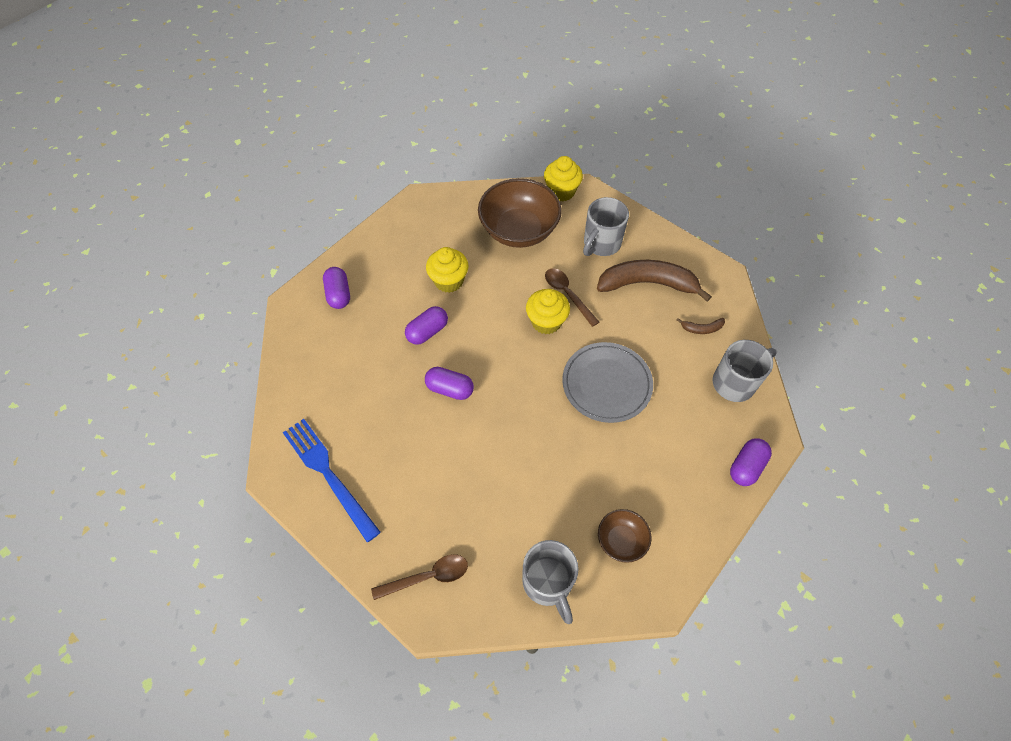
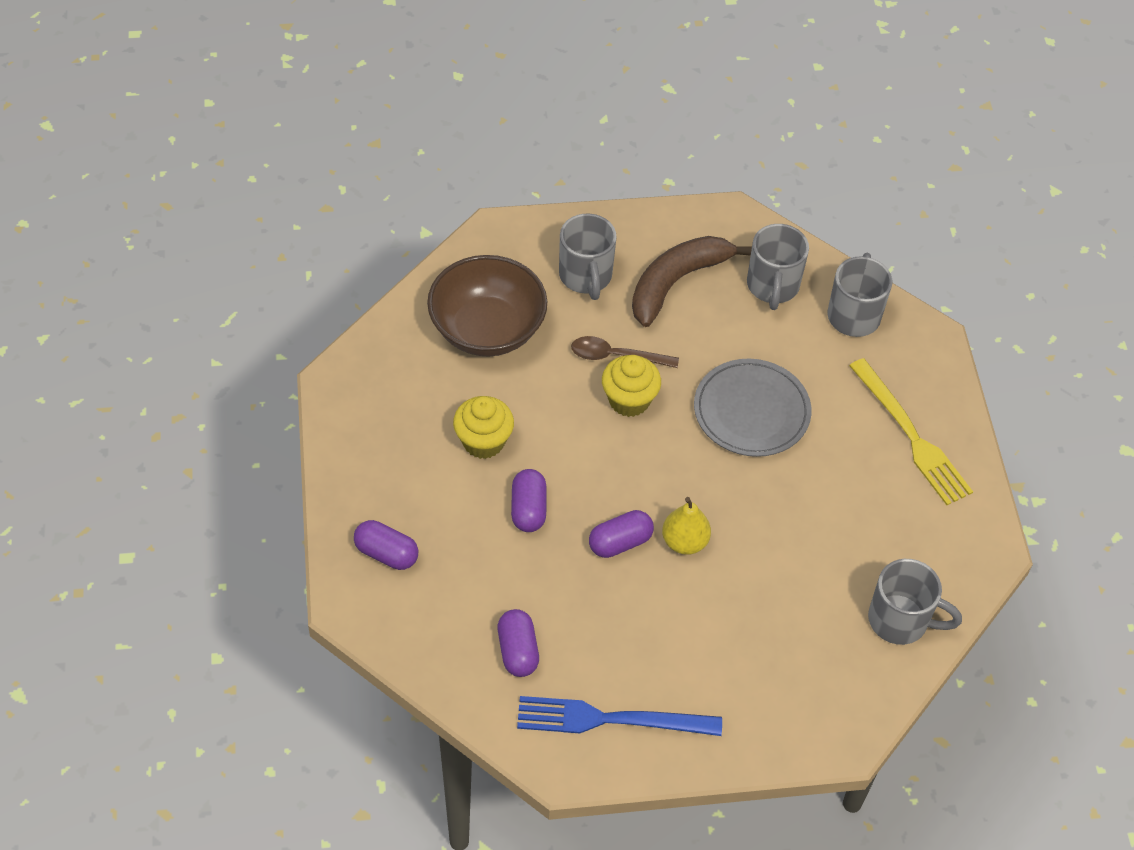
camera: 50 degrees left, 5 degrees down
(427, 577) = (804, 712): brown spoon -> none
(482, 419) = (684, 542): none -> yellow pear
(561, 191) = (478, 251): yellow cupcake -> none
(621, 540) = (915, 533): brown bowl -> none
(688, 481) = (911, 436): none -> yellow fork
(702, 328) = (772, 286): brown banana -> grey mug
(746, 467) = (940, 382): purple capsule -> purple capsule (518, 651)

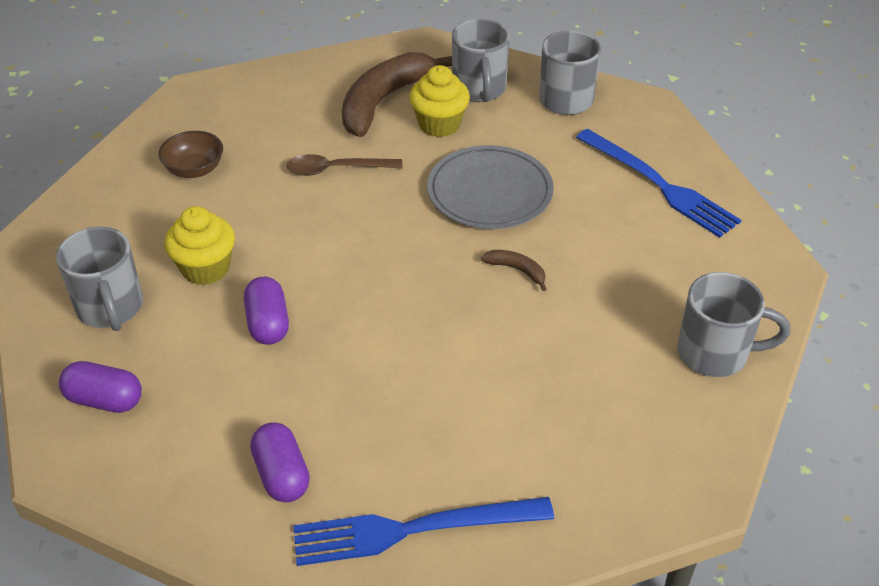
camera: 10 degrees left, 10 degrees down
(487, 329) = (194, 169): brown bowl -> brown bowl, size x0.50
(586, 277) = (290, 111): grey mug -> grey mug (111, 308)
(620, 542) = (380, 336): purple capsule -> none
(629, 400) = (358, 204): yellow cupcake -> yellow cupcake (439, 124)
(684, 542) = (452, 322): yellow pear -> none
(754, 501) = (517, 270): none -> brown banana
(911, 436) = (659, 185): yellow fork -> blue fork

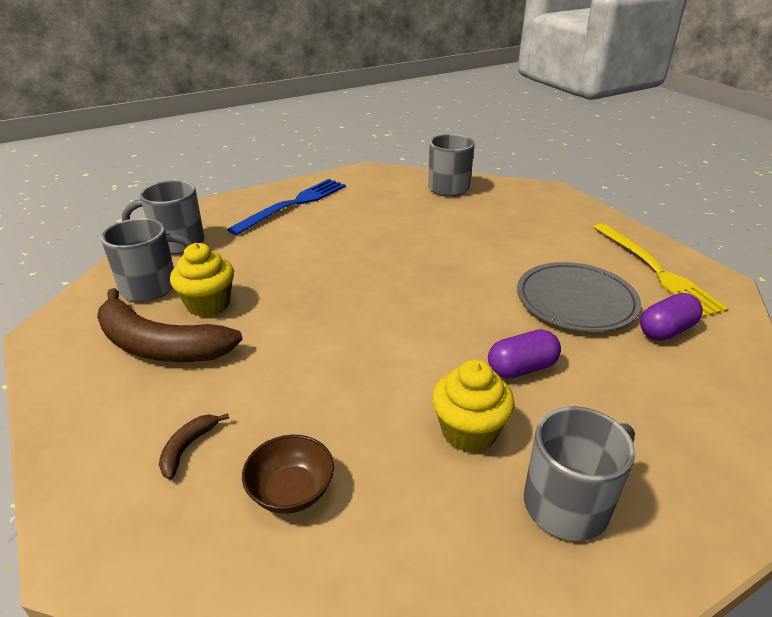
camera: 100 degrees left, 10 degrees down
(105, 400) = (688, 465): purple capsule -> none
(336, 169) = (284, 362): brown spoon -> none
(413, 529) = (655, 270): blue fork -> yellow fork
(489, 192) = (310, 269): grey plate -> grey plate (576, 301)
(517, 270) = (401, 251): brown banana -> brown banana (187, 448)

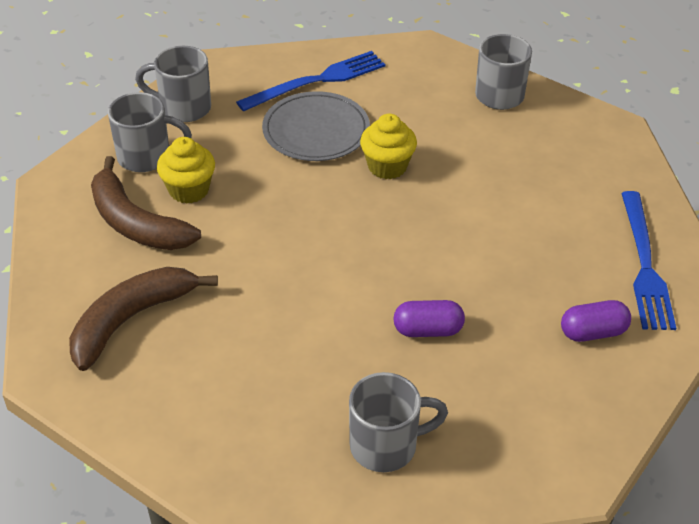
camera: 20 degrees right, 10 degrees up
(187, 448) = (130, 320): brown banana -> brown banana, size x2.39
(291, 491) = (191, 375): brown bowl -> none
(469, 432) = (346, 371): yellow cupcake -> yellow cupcake (387, 166)
(576, 301) = (531, 277): grey plate -> grey plate (316, 131)
(655, 270) = (644, 264): yellow fork -> blue fork

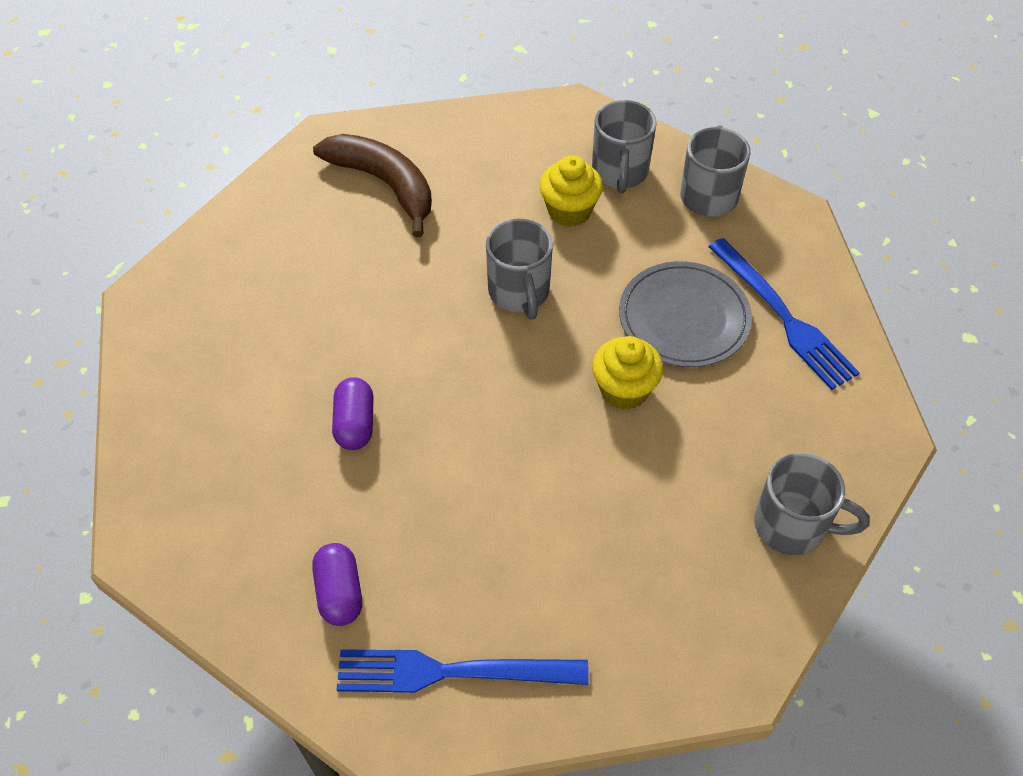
camera: 90 degrees right, 10 degrees up
(136, 223) = (517, 174): brown banana -> none
(386, 446) = (208, 384): grey mug -> grey mug (519, 293)

